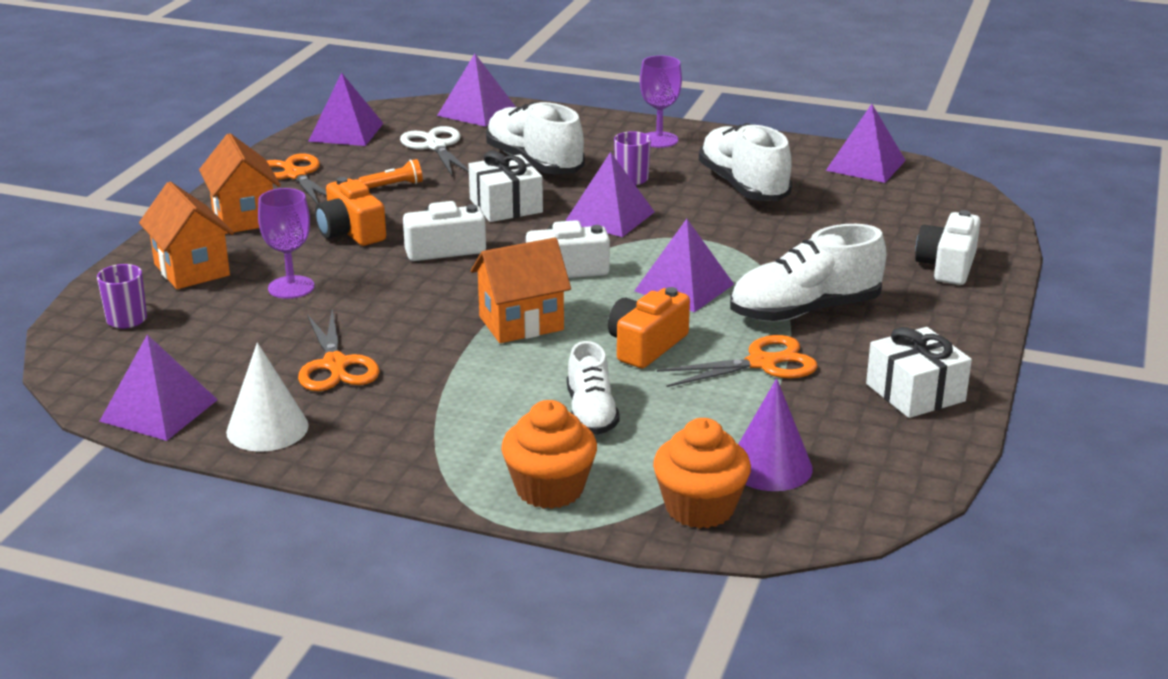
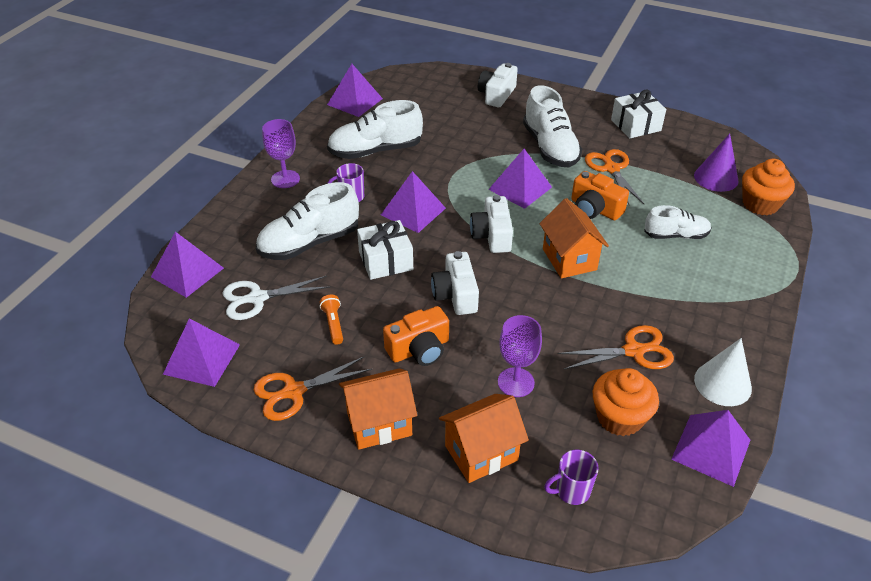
camera: 85 degrees left, 15 degrees up
(549, 489) = (758, 255): orange cupcake -> orange cupcake (619, 417)
(947, 266) = (496, 95): white camera -> white camera turned 90 degrees clockwise

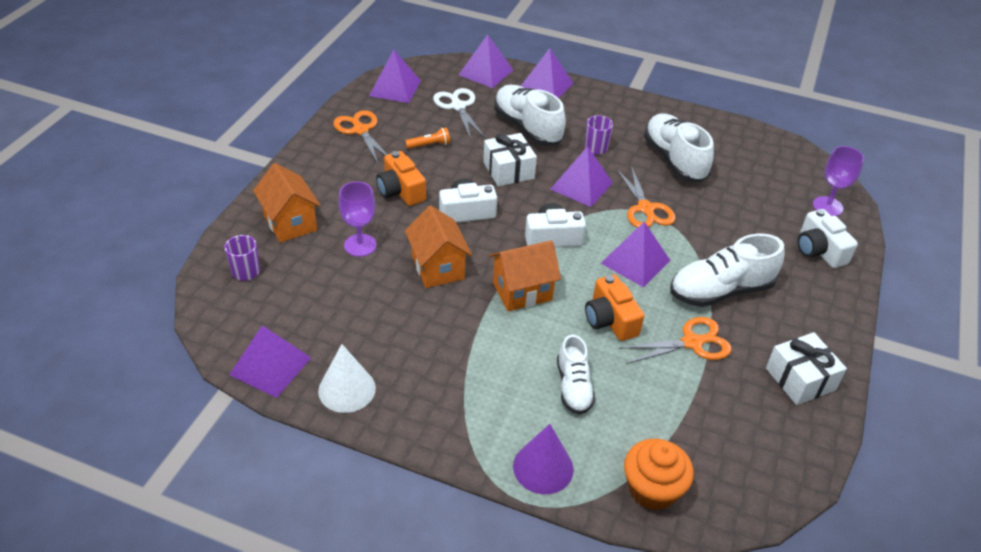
camera: 85 degrees right, 0 degrees up
(285, 179) = (614, 109): purple goblet -> purple goblet (827, 206)
(354, 101) = (759, 143): purple pyramid -> purple pyramid (546, 86)
(379, 423) = (325, 171): orange house -> orange house (438, 268)
(496, 95) = (819, 250): white camera -> white camera turned 135 degrees counterclockwise
(595, 209) = (610, 320): orange camera -> orange camera turned 60 degrees counterclockwise
(619, 417) = (314, 307): orange cupcake -> none
(634, 351) = (393, 327): orange scissors -> orange scissors (645, 209)
(716, 178) = (700, 449): purple cone -> purple cone (543, 467)

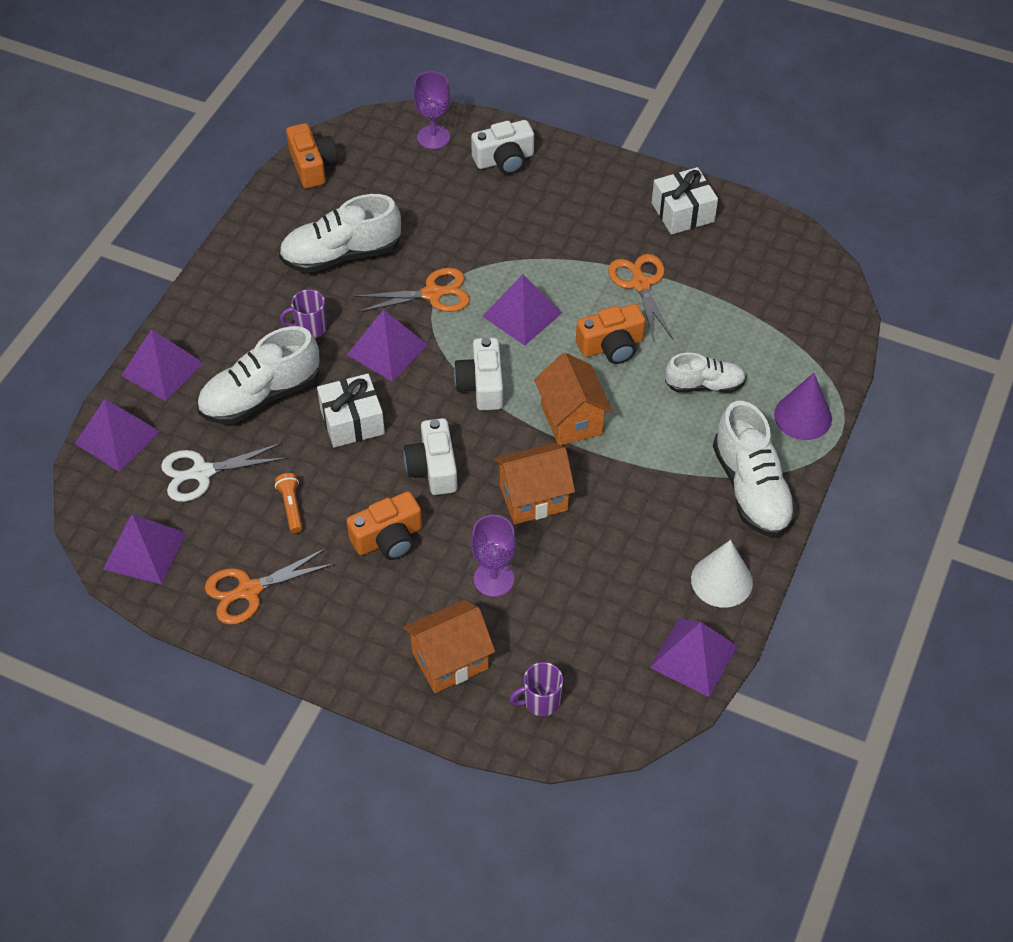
camera: 85 degrees left, 10 degrees up
(652, 489) = (817, 339): orange cupcake -> none
(720, 291) = (566, 250): white shoe -> white shoe (751, 489)
(764, 142) = (312, 166): none -> orange camera

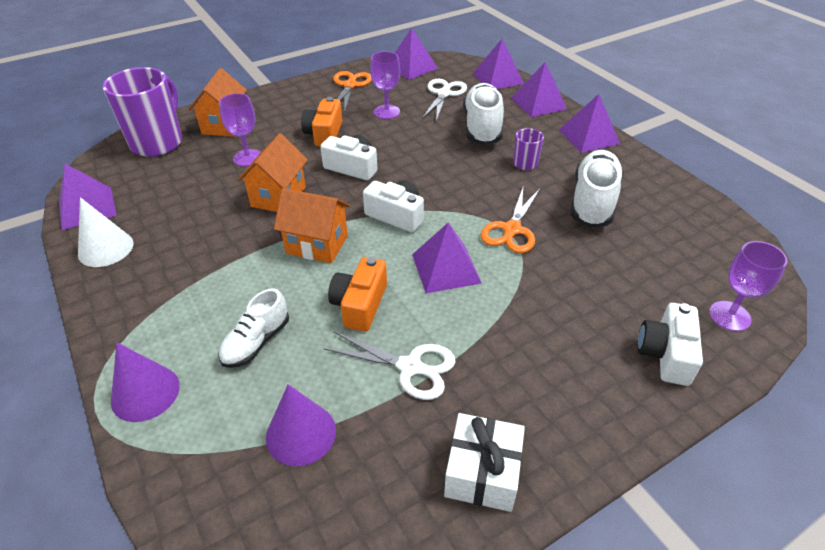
camera: 125 degrees right, 10 degrees down
(291, 507) = (386, 112): orange flashlight -> purple goblet
(312, 166) = (718, 225): orange camera -> none
(352, 421) = (425, 151): white gift -> none
(387, 349) = (474, 187): purple pyramid -> purple pyramid (588, 136)
(541, 701) = (158, 142): purple mug -> purple mug, size x2.18
(640, 284) = (411, 367): orange scissors -> white scissors
(744, 310) = (301, 433): none -> purple cone
(751, 489) = (138, 309): white shoe -> none

